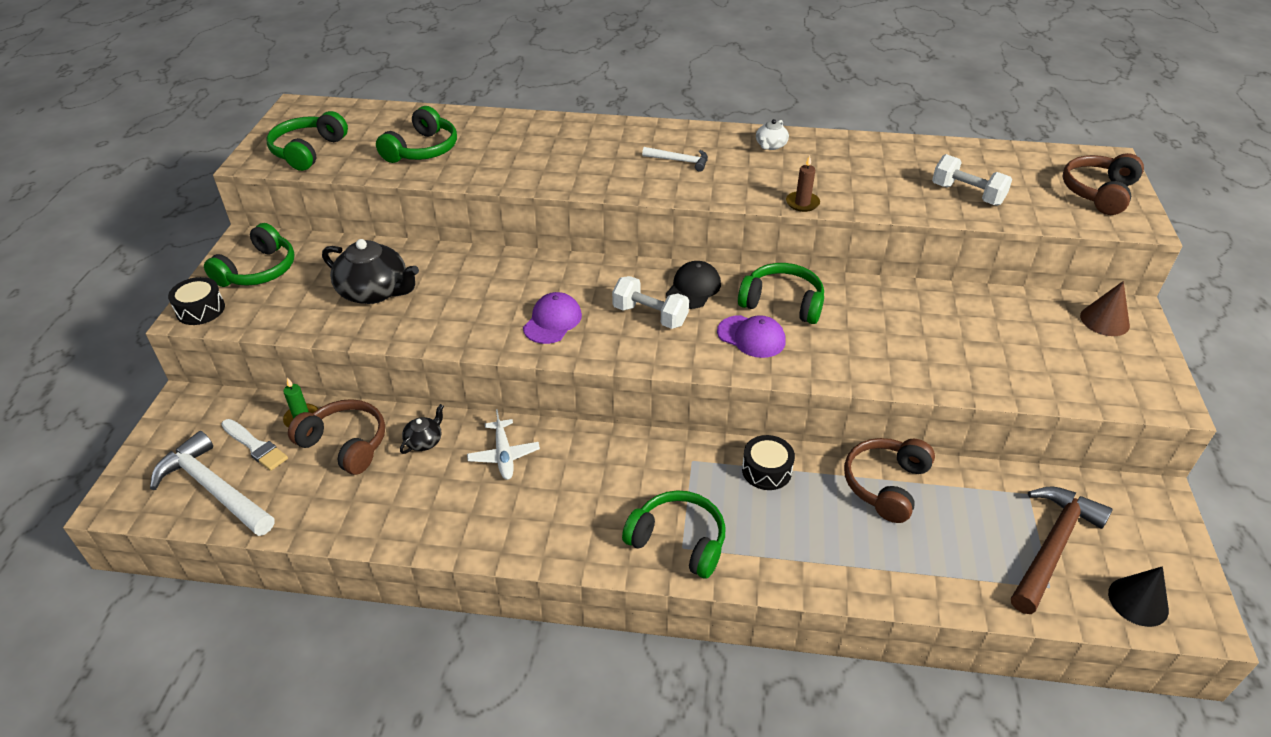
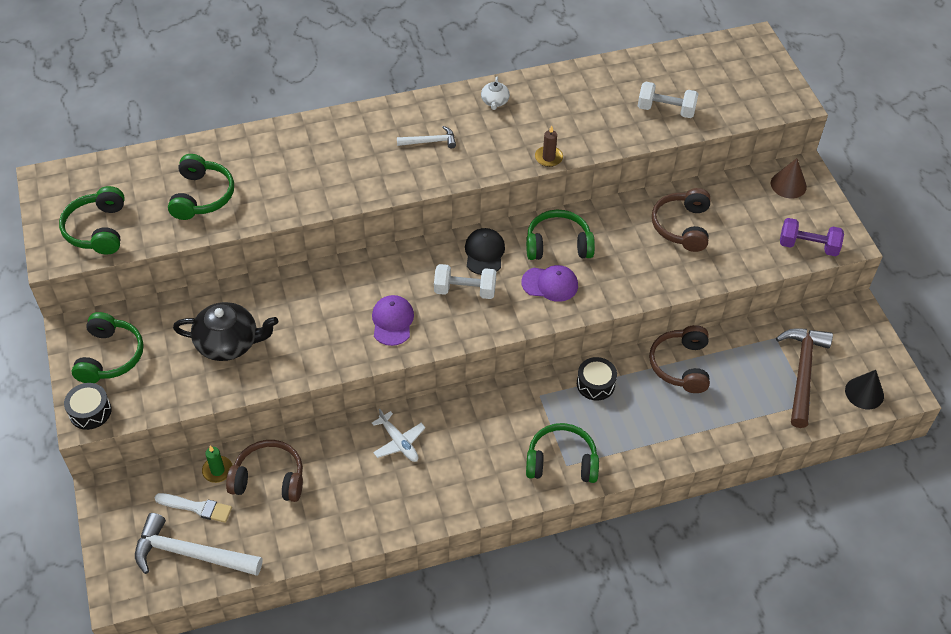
camera: 25 degrees left, 10 degrees up
(424, 441) = (330, 453): black teapot -> none
(1098, 193) = (757, 78): brown headphones -> brown headphones (682, 226)
(1108, 390) = (808, 246): none -> purple dumbbell

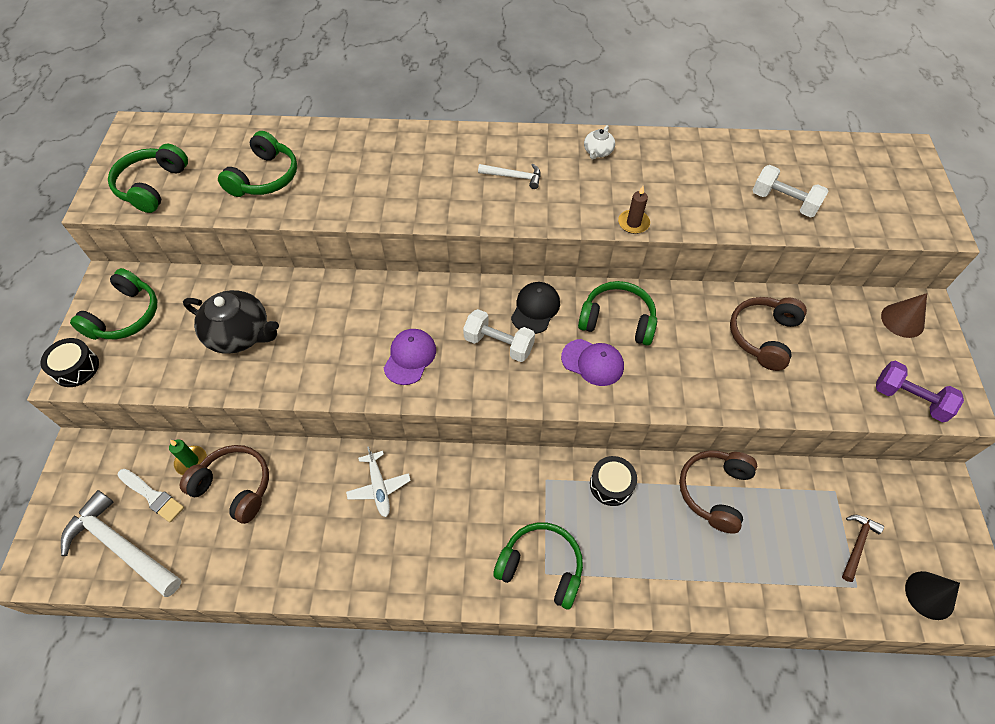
camera: 20 degrees right, 5 degrees up
(802, 373) = (857, 544): brown hammer -> brown hammer, size x0.52

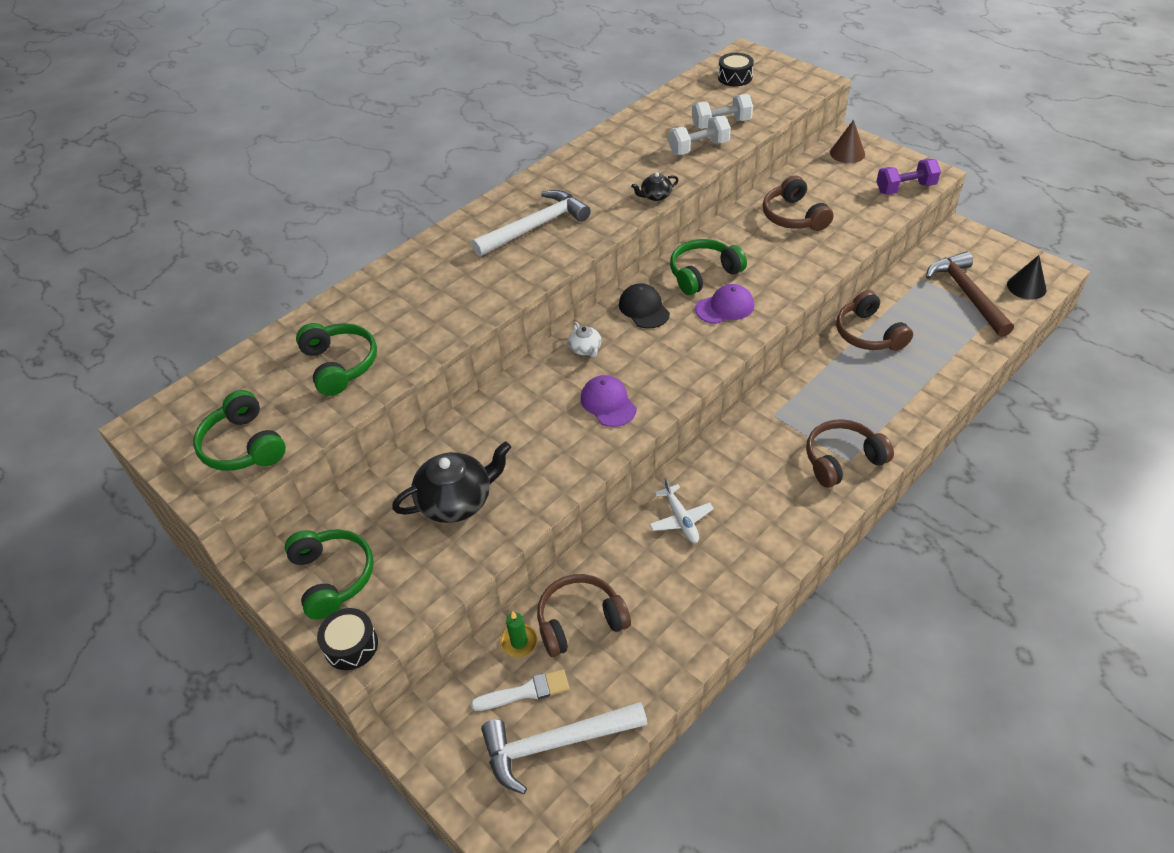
camera: 45 degrees left, 10 degrees down
(379, 487) = (680, 519): white plane -> white plane turned 45 degrees clockwise
(498, 344) = (653, 346): white dumbbell -> white dumbbell (698, 148)
(514, 177) = (535, 226): white hammer -> white hammer, size x1.92
(541, 567) = (842, 460): green headphones -> brown headphones
(598, 152) = (567, 174): white teapot -> white teapot (585, 349)
(611, 485) = (812, 382): black drum -> black drum (735, 77)
(633, 223) = (655, 196): brown candle -> black teapot
(857, 544) = (967, 294): brown hammer -> brown hammer, size x1.92

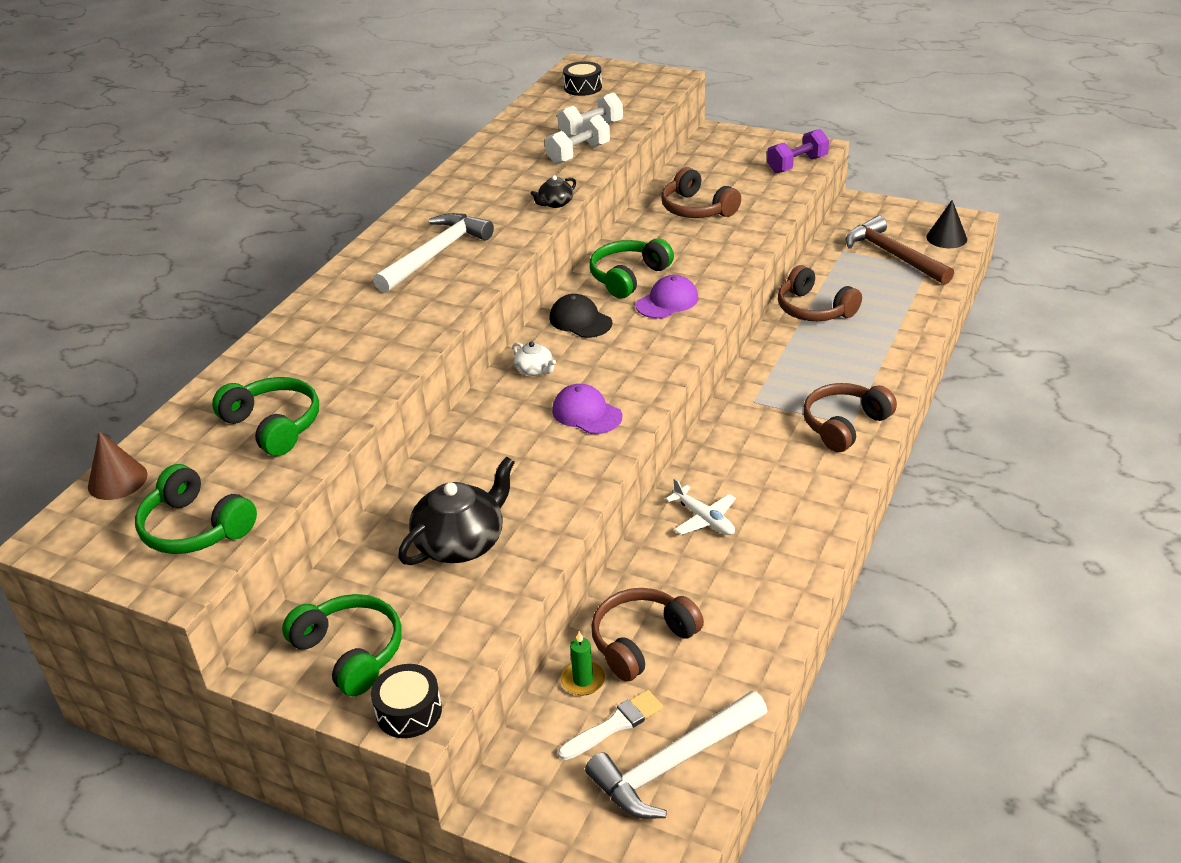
camera: 20 degrees left, 10 degrees down
(847, 153) = (722, 145): brown cone -> brown cone (117, 480)

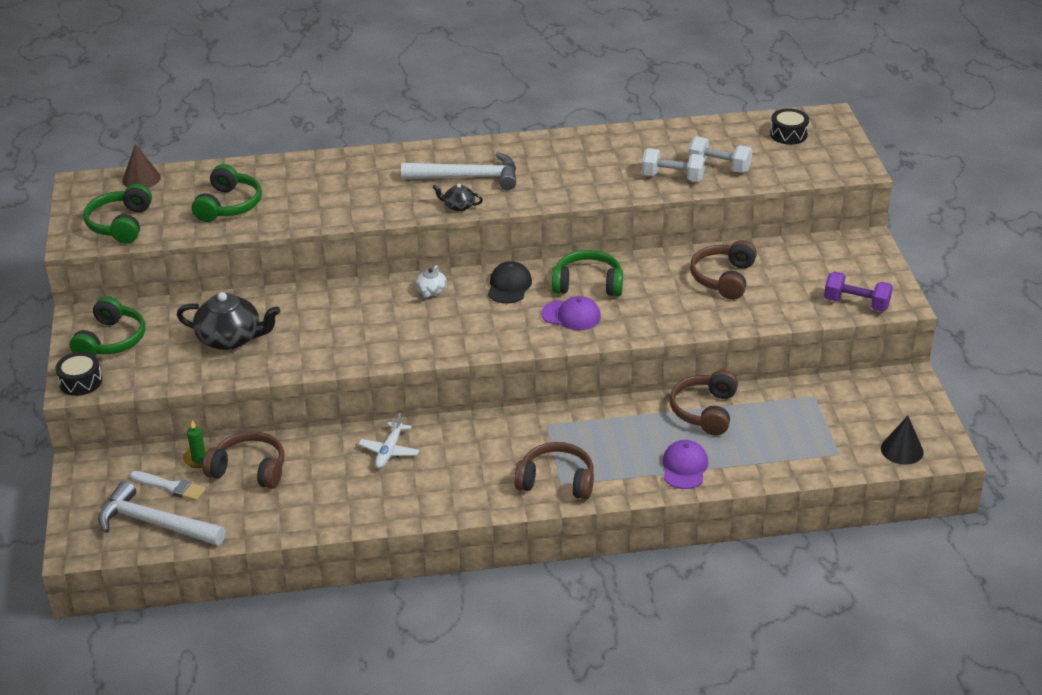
camera: 55 degrees right, 0 degrees up
(555, 203) = (586, 197): black teapot -> black teapot (458, 206)
(586, 413) = (400, 334): purple cap -> purple cap (684, 467)
(893, 255) = (837, 427): brown hammer -> none

